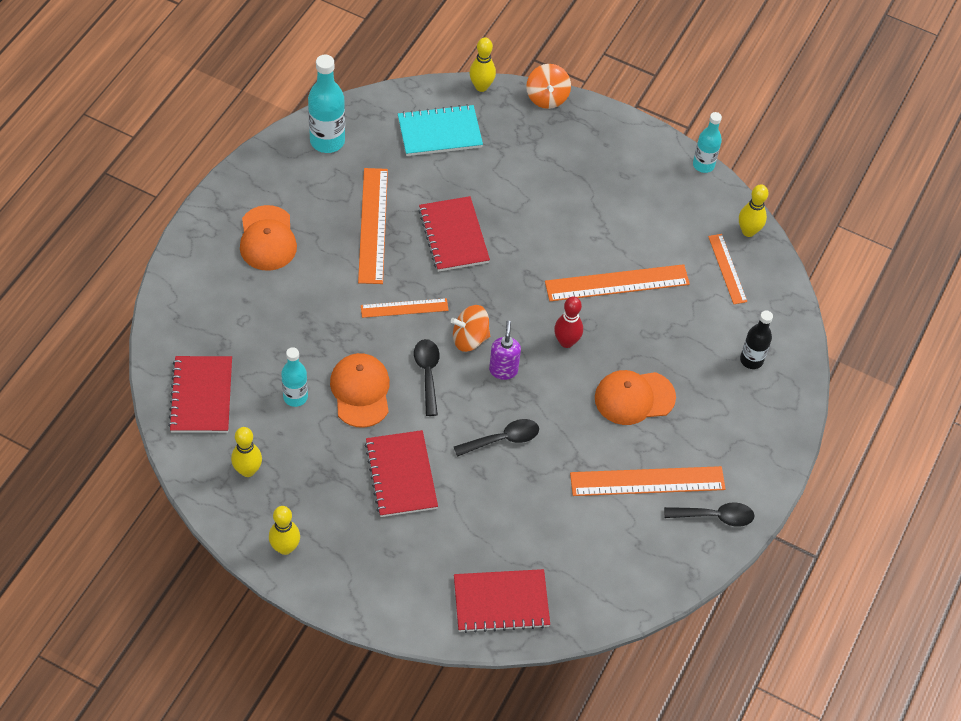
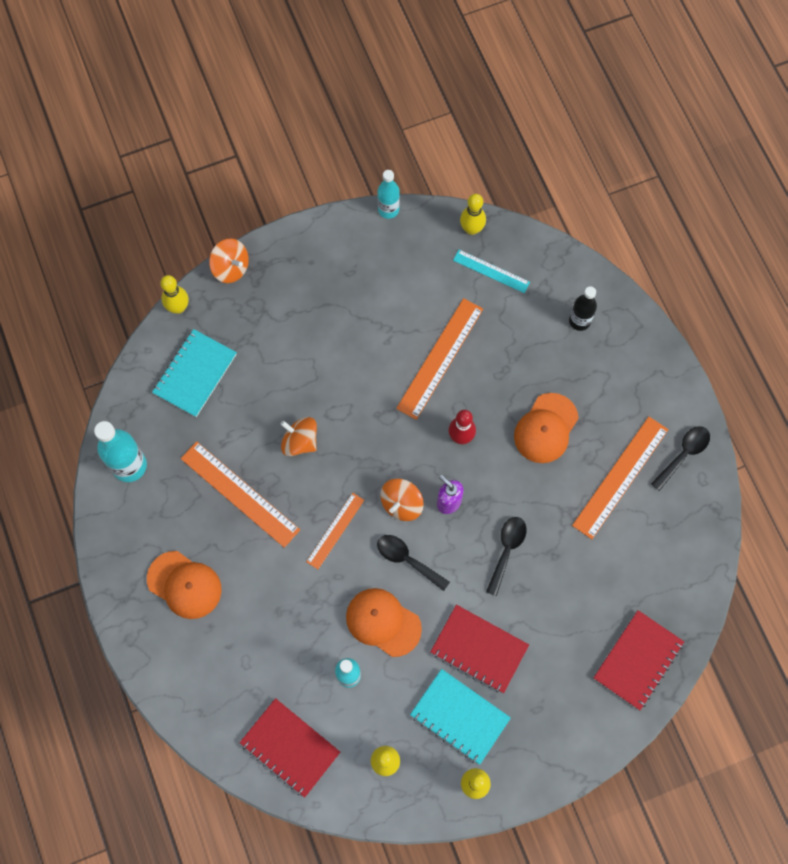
camera: 45 degrees left, 15 degrees up
(332, 499) = (459, 717): none -> turquoise notebook
(453, 236) = (300, 441): red notebook -> orange spinning top
(727, 269) = (491, 271): orange ruler -> turquoise ruler

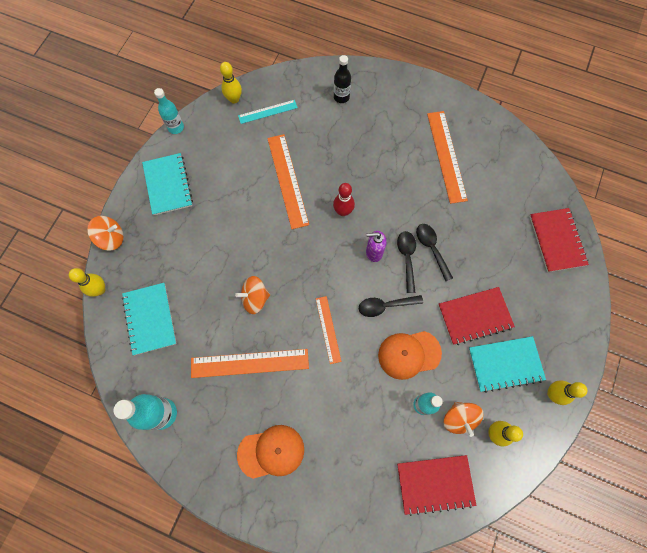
camera: 45 degrees left, 0 degrees up
(327, 262) = (168, 185): none -> turquoise notebook
(401, 504) = (349, 278): orange spinning top -> orange spinning top (459, 418)
(546, 428) = (383, 166): orange cap -> none
(683, 454) = (464, 117): black spoon -> black spoon (407, 258)

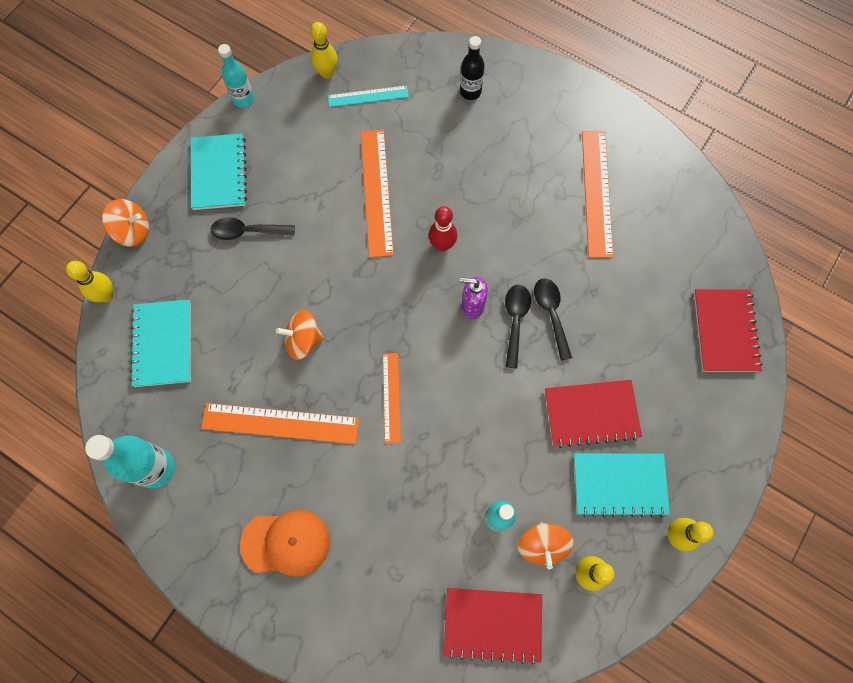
camera: 10 degrees right, 0 degrees up
(385, 306) = (473, 379): black spoon -> black spoon (247, 231)
(409, 354) = (492, 448): orange cap -> none

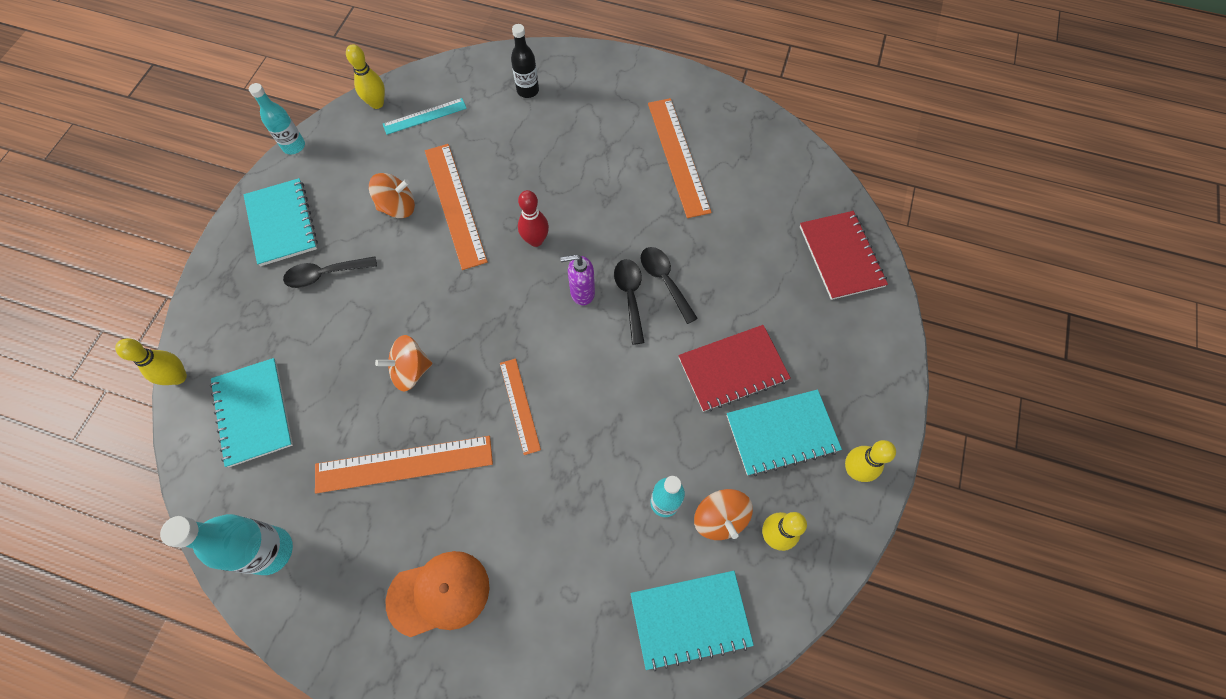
camera: 15 degrees left, 5 degrees down
(133, 231) = (197, 303): orange spinning top -> orange spinning top (397, 207)
(492, 624) = (690, 619): red notebook -> turquoise notebook

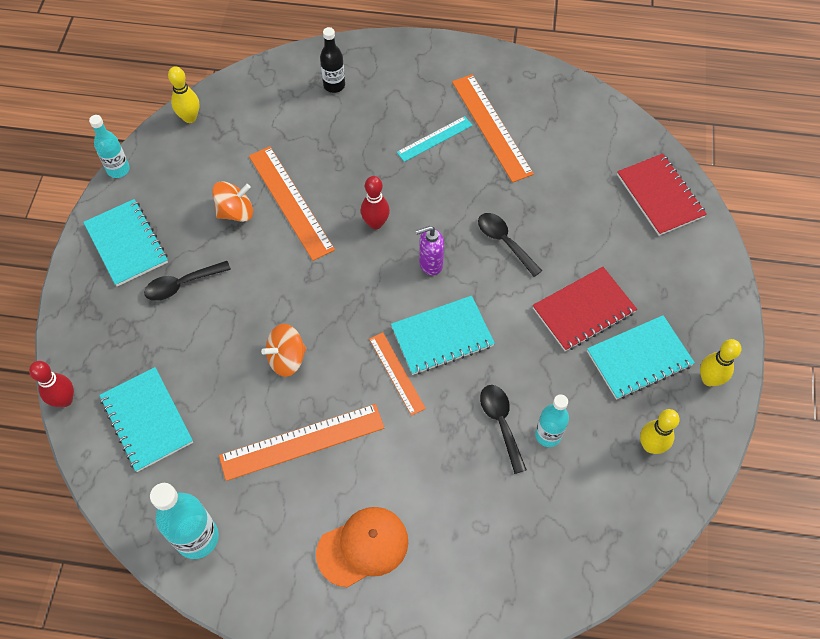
camera: 10 degrees left, 5 degrees down
(178, 377) = (65, 400): yellow bowling pin -> red bowling pin
(425, 116) = (240, 123): turquoise ruler -> turquoise ruler (434, 139)
(630, 296) = (475, 260): black spoon -> black spoon (501, 423)
(690, 619) = (592, 528): turquoise notebook -> turquoise notebook (442, 337)
(719, 518) = (599, 440): orange spinning top -> none

